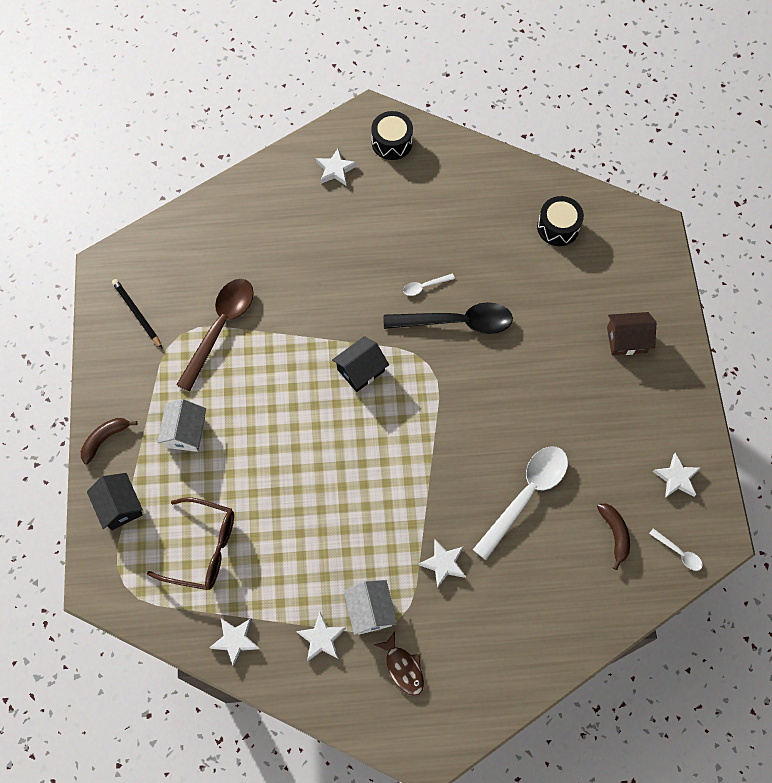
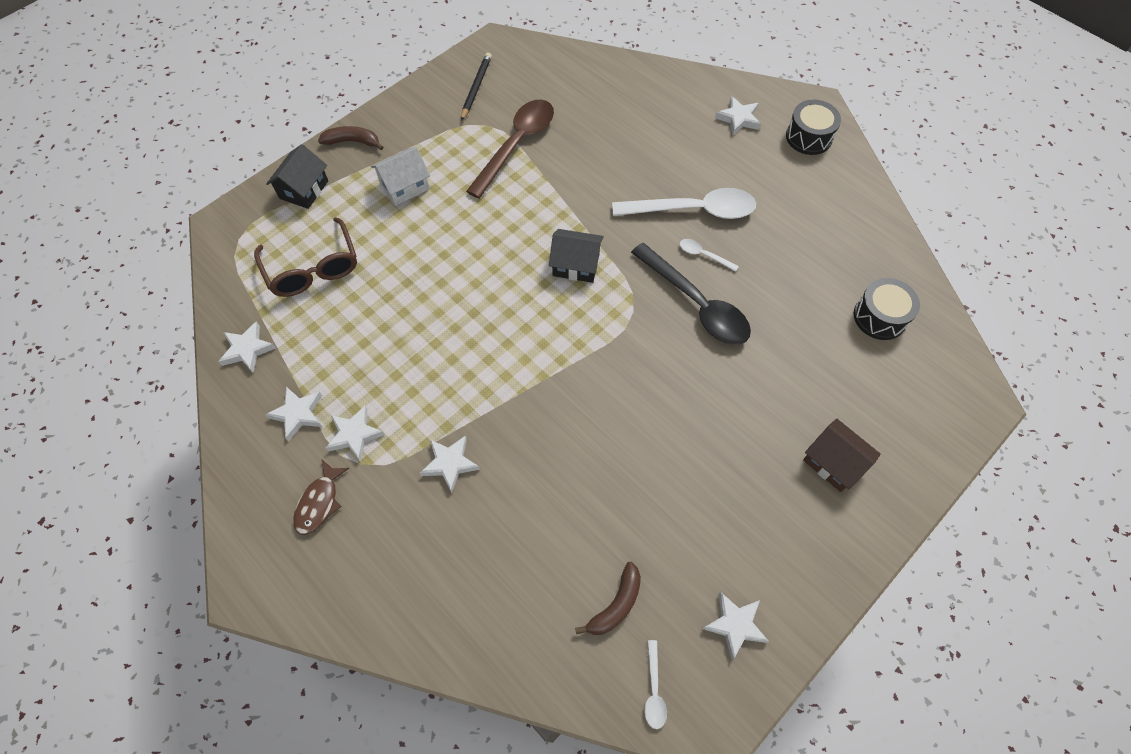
camera: 50 degrees right, 5 degrees down
(220, 328) = (516, 145): brown spoon -> brown spoon turned 45 degrees counterclockwise
(370, 611) = (354, 435): white house -> white star
(526, 495) = (581, 488): white spoon -> white spoon (693, 210)

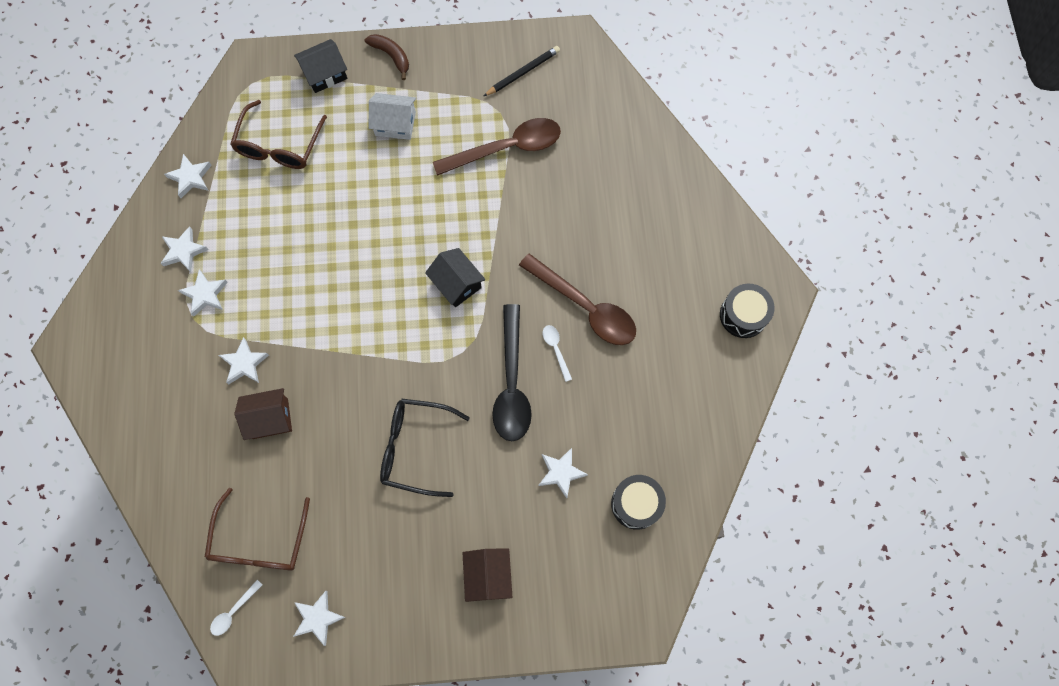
camera: 40 degrees right, 10 degrees up
(319, 503) = (148, 324): brown fish -> none
(519, 490) = (270, 418): none -> brown house
(616, 605) = (260, 542): brown banana -> brown glasses
(671, 413) = (415, 448): none -> black glasses
(693, 210) = (585, 307): white spoon -> brown spoon
(738, 118) = (702, 255): white star -> white star (561, 472)

